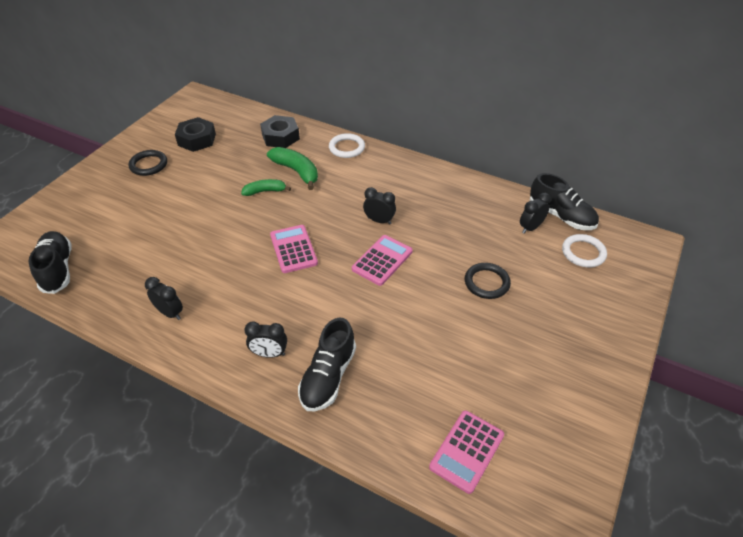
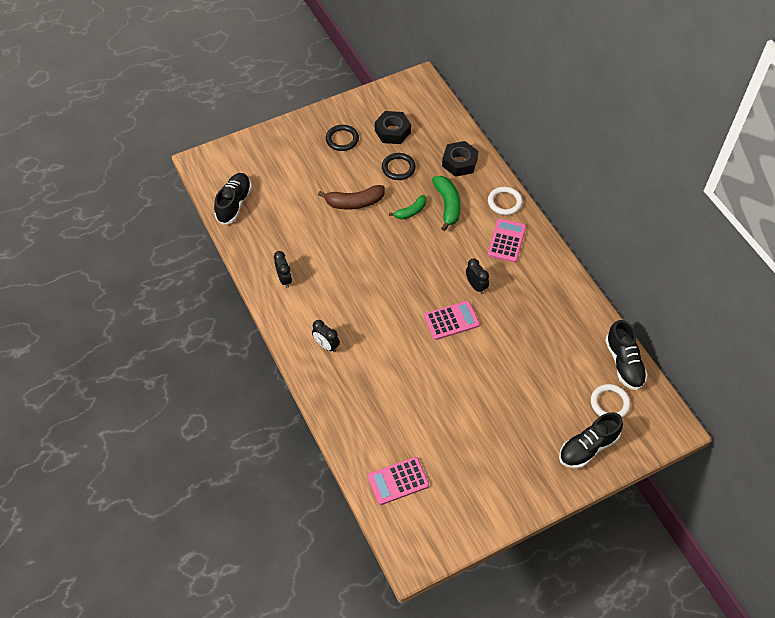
camera: 35 degrees right, 10 degrees up
(200, 209) = (354, 202): none -> brown banana
(265, 191) = (411, 211): green banana -> green banana turned 120 degrees clockwise
(293, 249) = (396, 275): pink calculator -> pink calculator (506, 241)
(328, 377) = (351, 383): black shoe -> black shoe (588, 447)
(486, 283) = (512, 382): black ring -> black ring (398, 168)
(530, 228) = (588, 359): black clock -> none

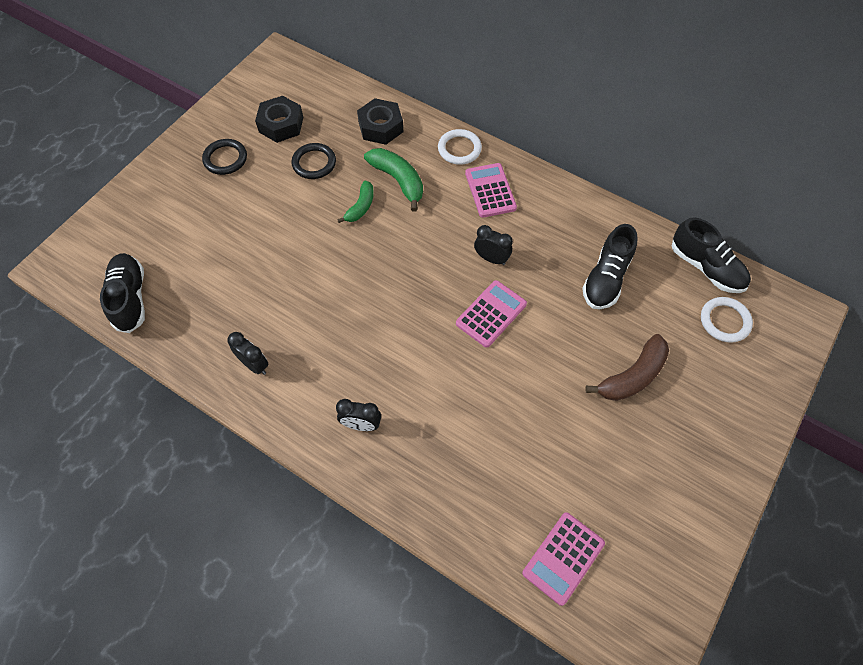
camera: 30 degrees left, 5 degrees up
(354, 202) = (286, 227): brown banana -> brown banana (632, 376)
(588, 447) = (740, 386): black shoe -> black shoe (606, 279)

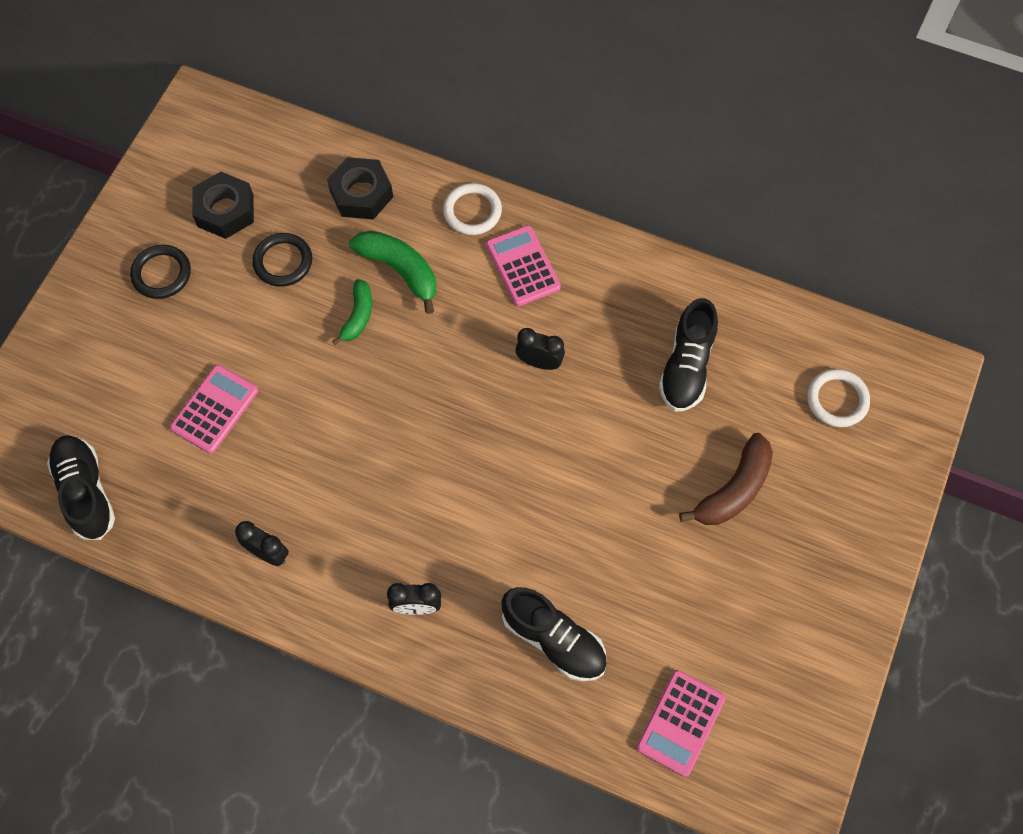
camera: 10 degrees left, 5 degrees up
(491, 314) = (550, 437): pink calculator -> pink calculator (214, 409)
(706, 268) = (808, 332): black shoe -> black shoe (554, 639)

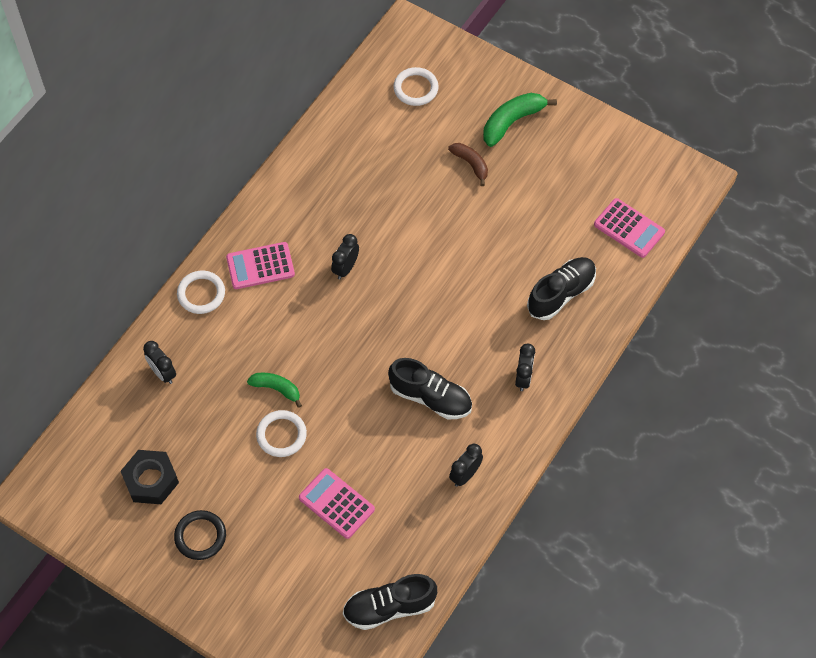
camera: 80 degrees left, 5 degrees down
(283, 262) = (212, 439): black ring -> none
(298, 333) = (281, 435): none -> white ring
(361, 194) = (163, 373): black nut -> black clock
(400, 270) = (242, 353): green banana -> green banana (512, 122)
(686, 367) = (370, 174): black shoe -> black shoe (430, 397)
(733, 489) = (471, 164): brown banana -> brown banana, size x0.64

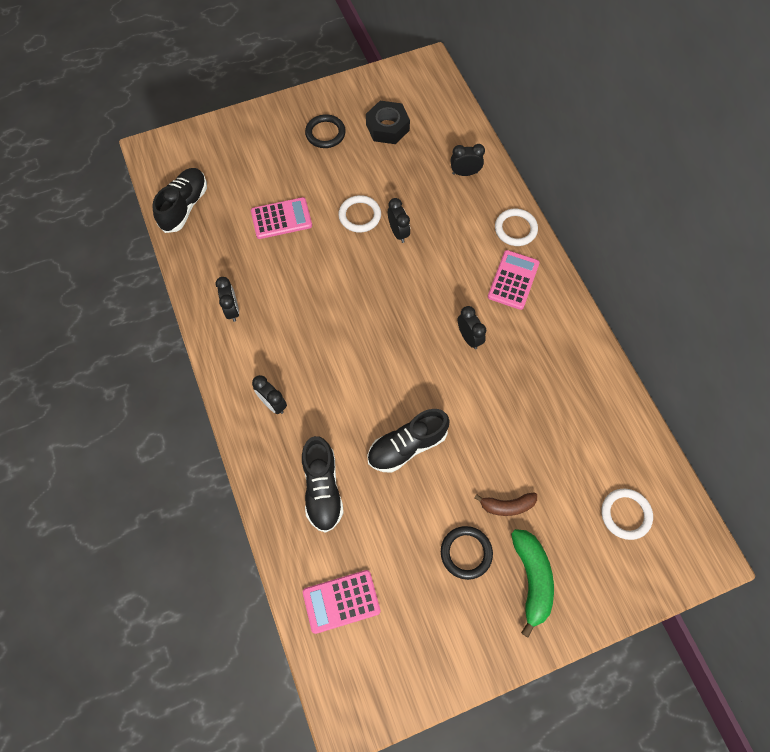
camera: 125 degrees right, 5 degrees up
(276, 389) = (398, 232): green banana -> black clock
(430, 397) = (311, 327): black shoe -> black shoe (407, 446)
(528, 171) = (466, 553): none -> black ring

